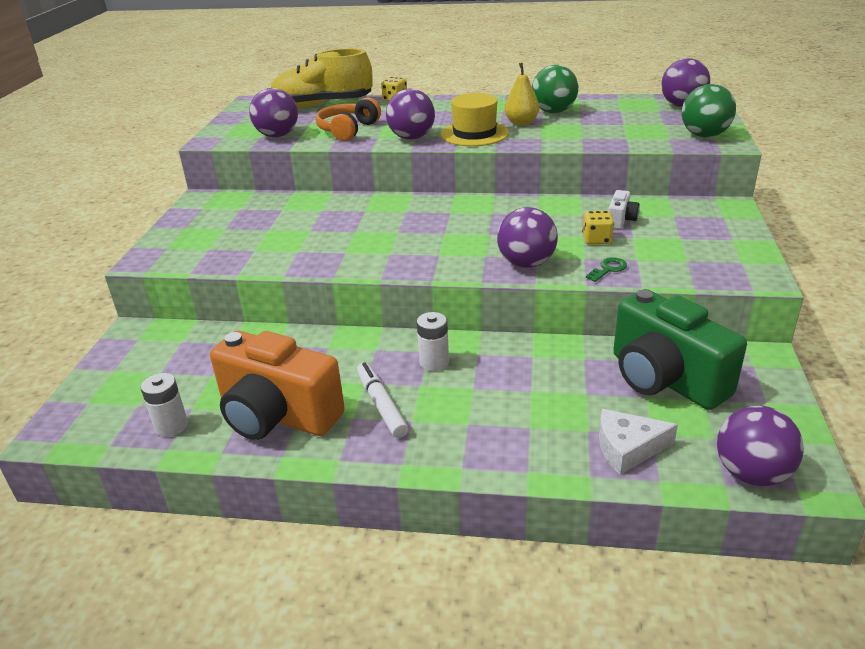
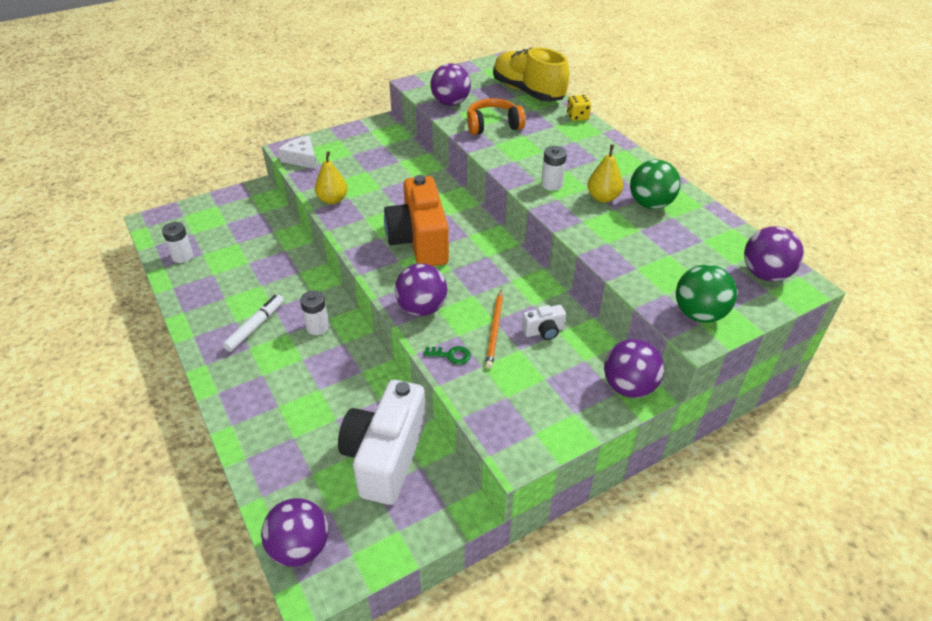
camera: 50 degrees right, 10 degrees up
(277, 415) = (217, 290): orange camera -> orange camera (419, 241)
(286, 260) = (332, 200): none -> yellow pear
(411, 138) = (510, 159): purple ball -> purple ball (629, 387)
(474, 134) = (552, 184): yellow hat -> white battery
(596, 240) = (495, 330): yellow dice -> orange pencil
(627, 448) = (286, 466): white cheese -> white cheese (301, 158)
(664, 379) = (385, 456): green camera -> white camera

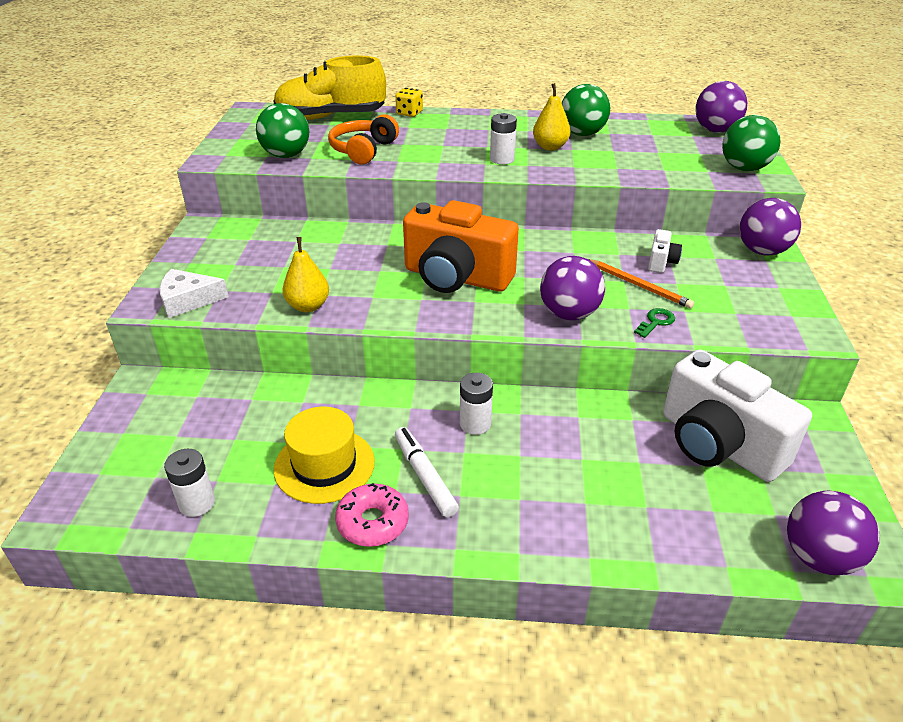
camera: 55 degrees left, 5 degrees down
(206, 323) = (372, 522): none -> pink donut
(239, 284) = (324, 465): none -> yellow hat
(450, 103) = (286, 155): purple ball -> green ball

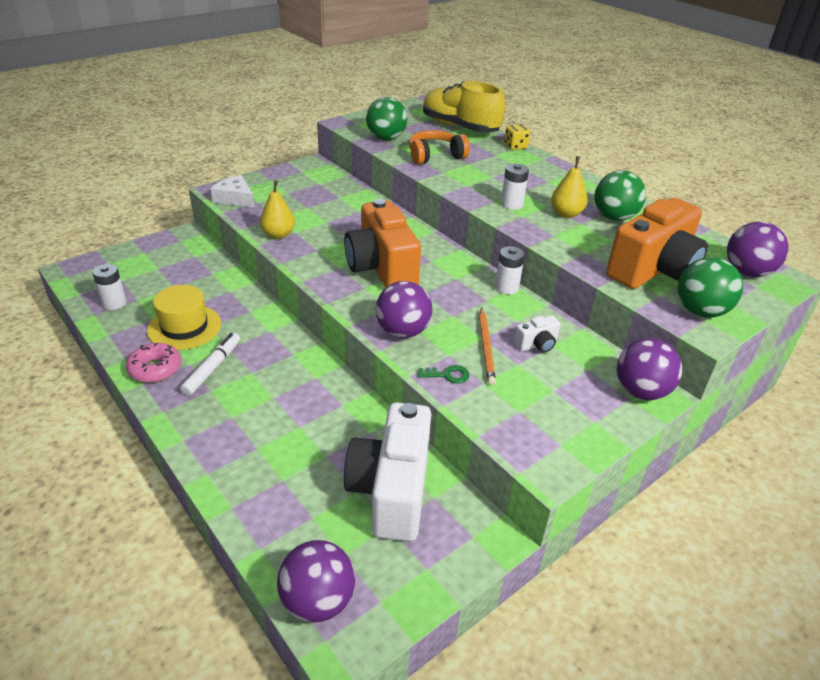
camera: 45 degrees right, 0 degrees up
(475, 424) = (283, 364): white battery -> white battery (506, 287)
(673, 157) = (653, 270): none -> orange camera

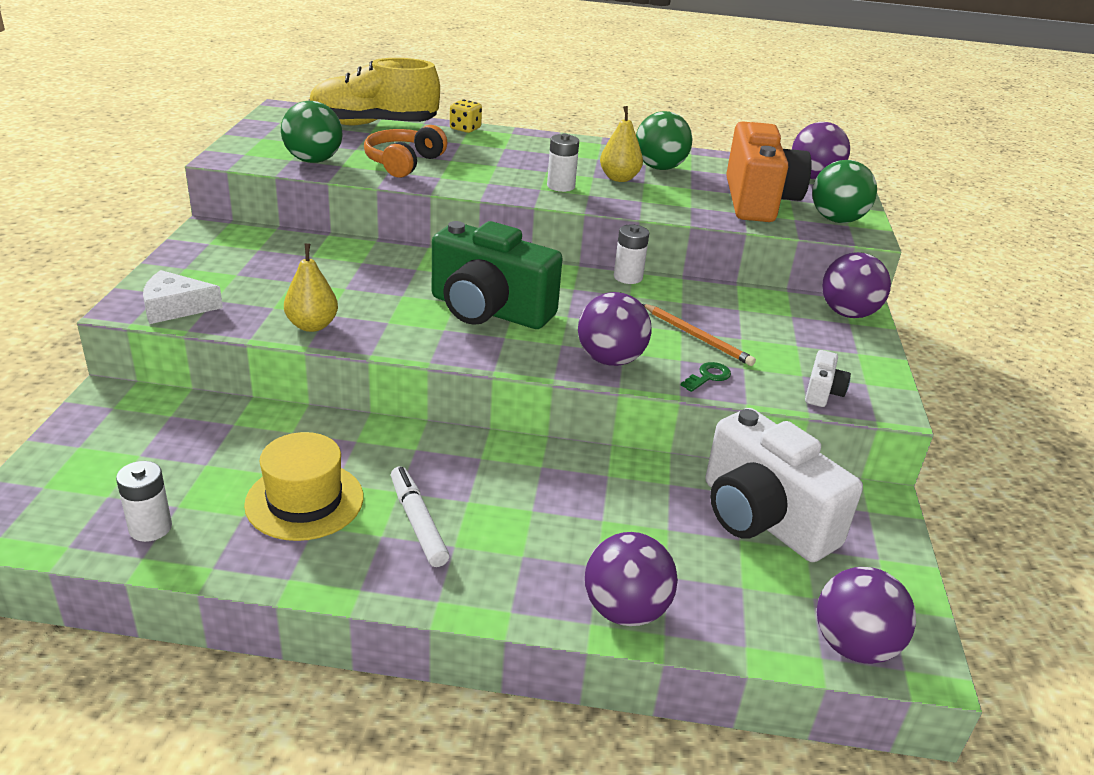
camera: 45 degrees left, 5 degrees down
(155, 369) = (349, 565): pink donut -> none
(232, 480) = (625, 610): none -> purple ball
(381, 268) = (489, 310): orange camera -> green camera
(537, 345) = (728, 315): white camera -> white camera (822, 392)

